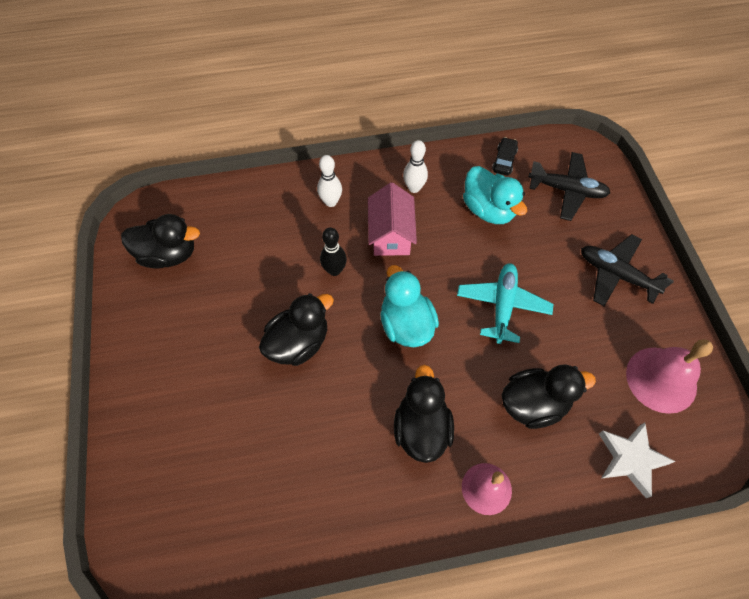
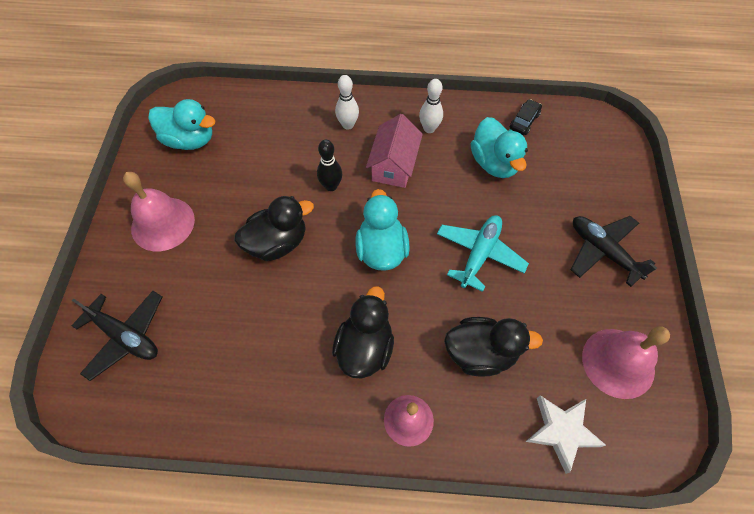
camera: 15 degrees right, 0 degrees up
(168, 254) = (190, 140): black duck -> turquoise duck
(170, 352) = (163, 223): none -> pink bell
(567, 190) = (578, 161): black plane -> black plane (125, 336)

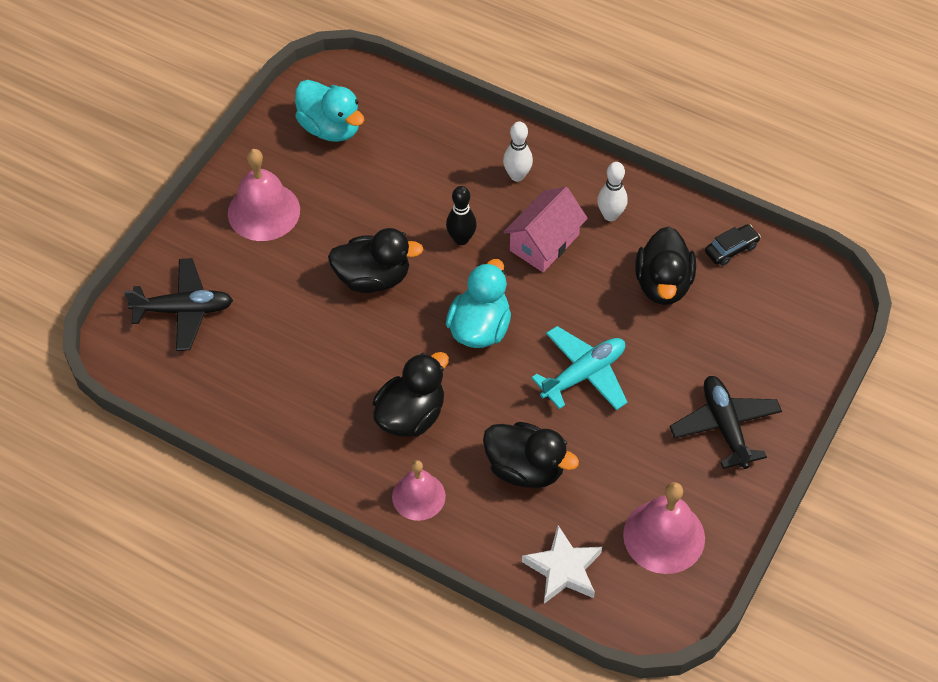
camera: 25 degrees right, 5 degrees down
(125, 336) = (184, 310): black plane -> black plane turned 60 degrees counterclockwise
(494, 163) = (663, 284): turquoise duck -> black duck

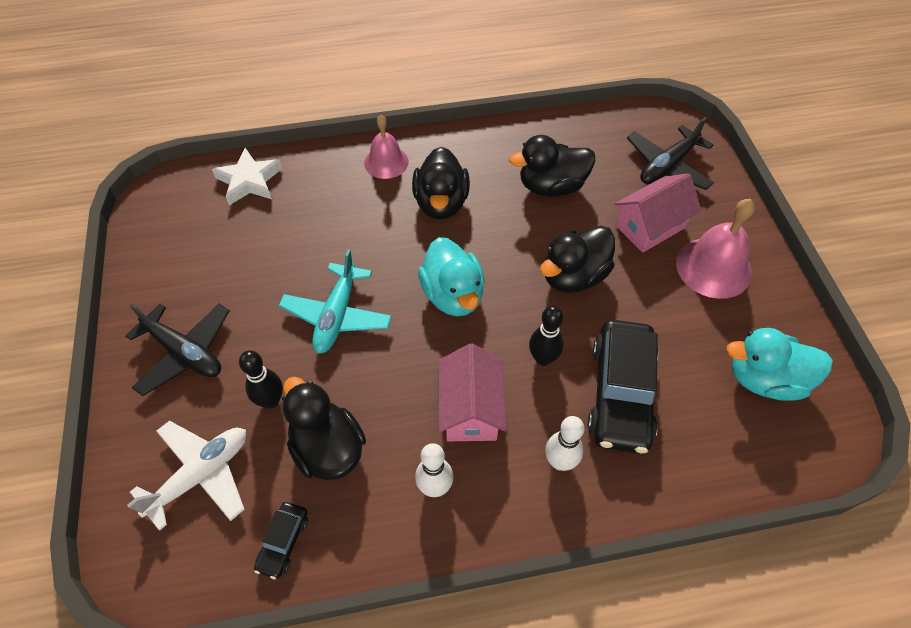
camera: 140 degrees right, 0 degrees up
(267, 272) = (650, 226): none -> pink house
(434, 183) = (620, 394): none -> black car
(525, 468) = (327, 222): black duck -> black duck (551, 186)
(664, 536) = (187, 242): pink bell -> none
(681, 343) = (271, 400): none -> black bowling pin
(762, 325) = (201, 475): none -> white plane

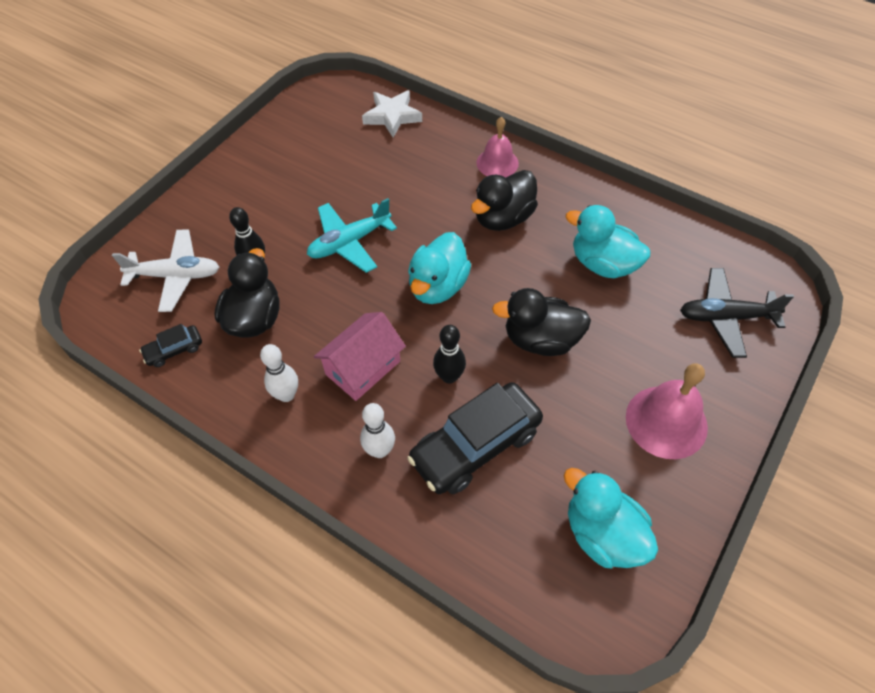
camera: 45 degrees right, 0 degrees up
(184, 352) = (241, 198): black plane -> none
(551, 186) = (603, 264): black duck -> turquoise duck
(650, 226) = (649, 351): pink house -> none

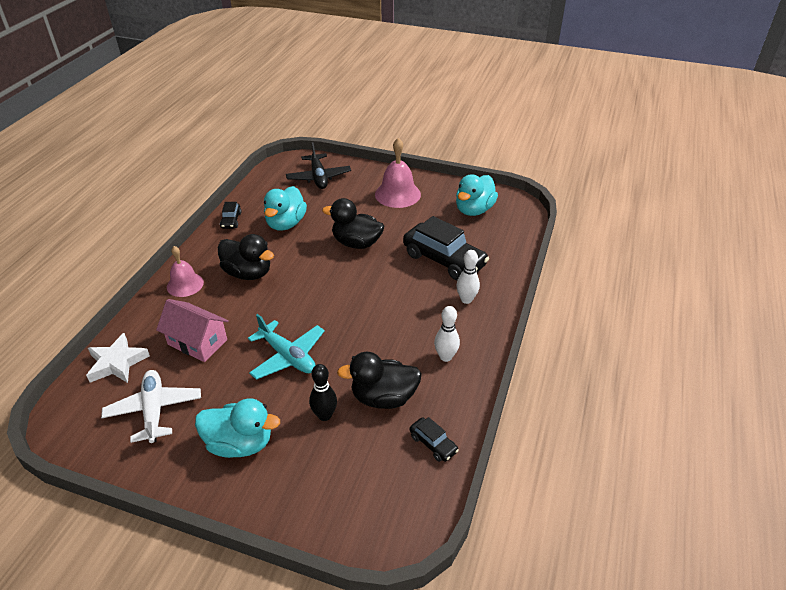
camera: 105 degrees left, 15 degrees down
(175, 276) = (352, 475): white plane -> white plane (154, 410)
(363, 367) = (407, 321): pink house -> pink house (197, 342)
(438, 286) = (323, 296): turquoise duck -> turquoise duck (240, 444)
(449, 376) = (399, 278): black bowling pin -> none
(541, 340) = (356, 243): black duck -> black duck turned 120 degrees clockwise
(619, 207) = (231, 220): none -> black car

